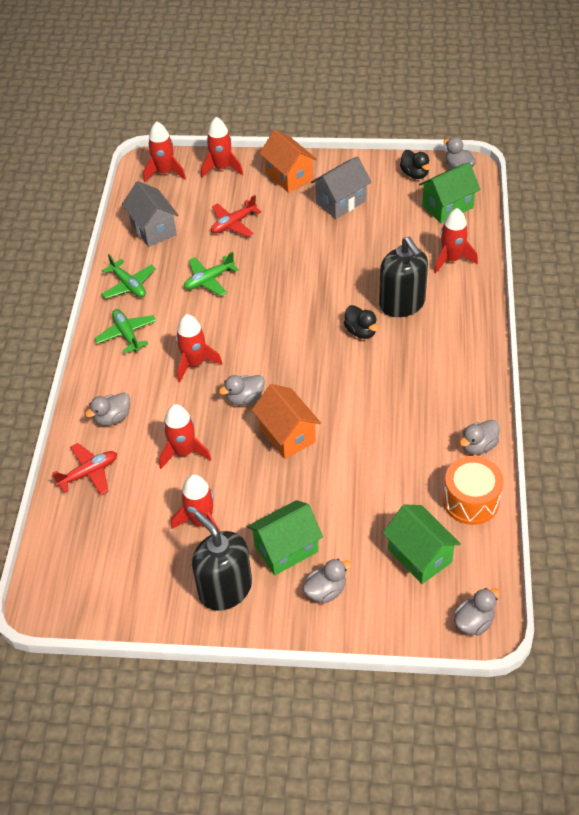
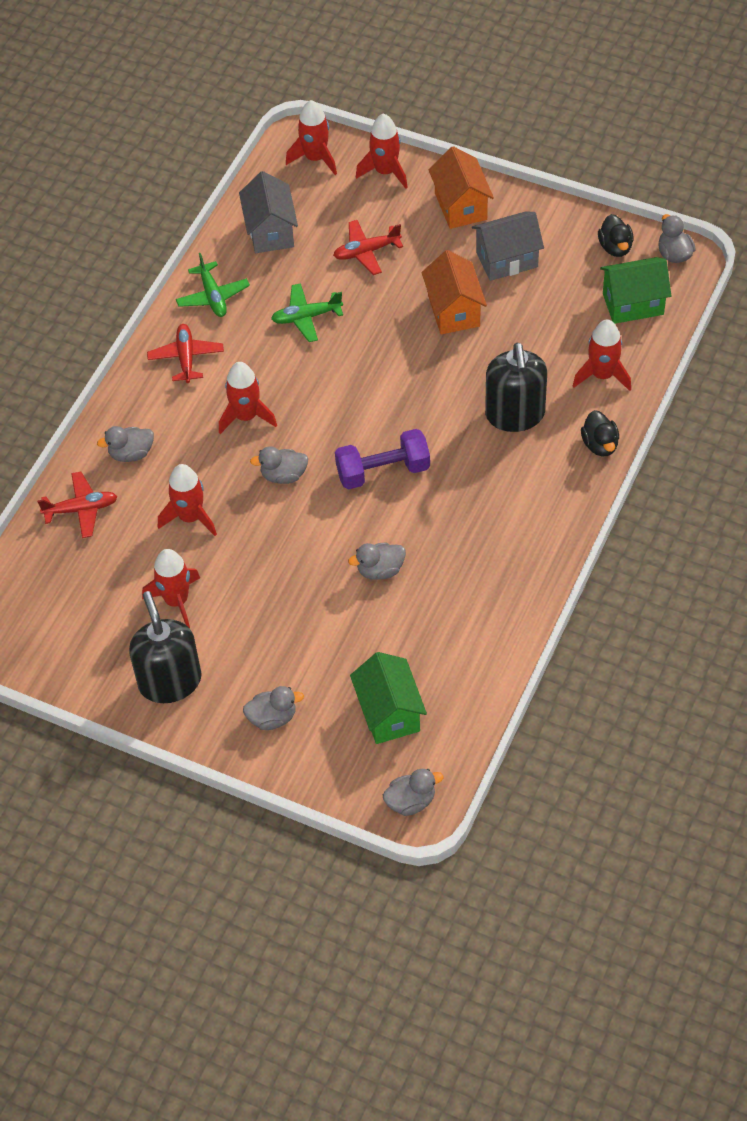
camera: 20 degrees right, 5 degrees up
(127, 334) = (186, 358): green plane -> red plane
(286, 549) = (251, 660): green house -> none
(287, 435) = (310, 533): orange house -> orange house (453, 311)
(322, 372) = (383, 471): none -> purple dumbbell
(361, 331) = (450, 434): black duck -> black duck (600, 445)
(471, 500) = (475, 671): orange drum -> none
(478, 446) = (515, 612): grey duck -> grey duck (380, 570)

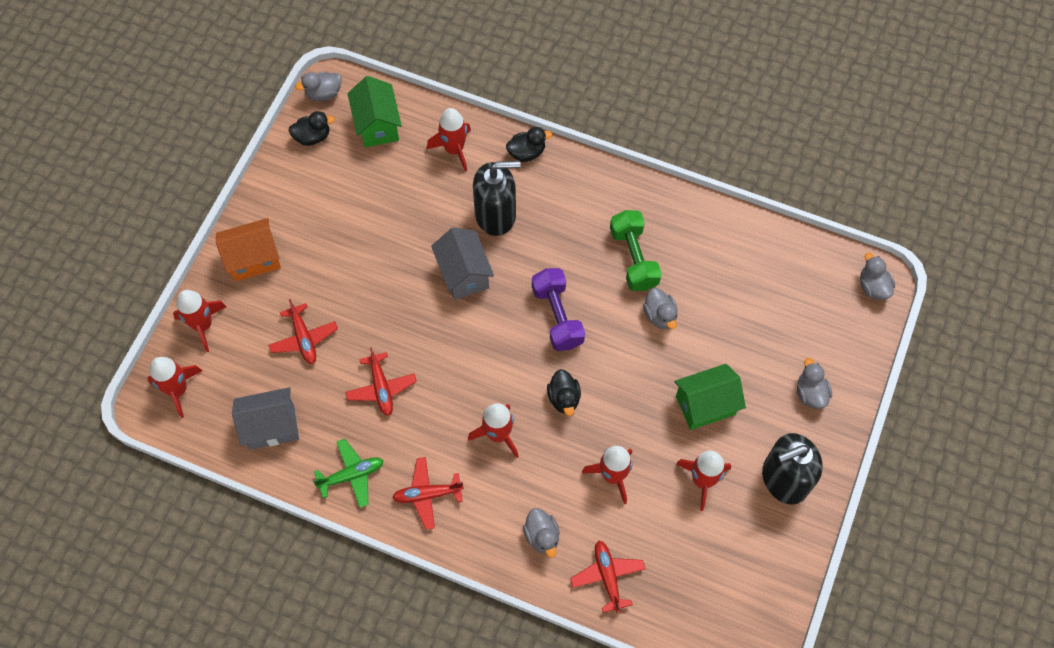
camera: 95 degrees left, 10 degrees up
(283, 475) = (564, 398): grey duck -> black duck
(306, 317) = (381, 388): green plane -> red plane
(389, 713) = (796, 305): green house -> green house (705, 405)
(453, 311) = (379, 263): orange house -> none
(456, 547) = (634, 258): none -> green dumbbell
(507, 259) = (321, 221): grey house -> grey house (463, 274)

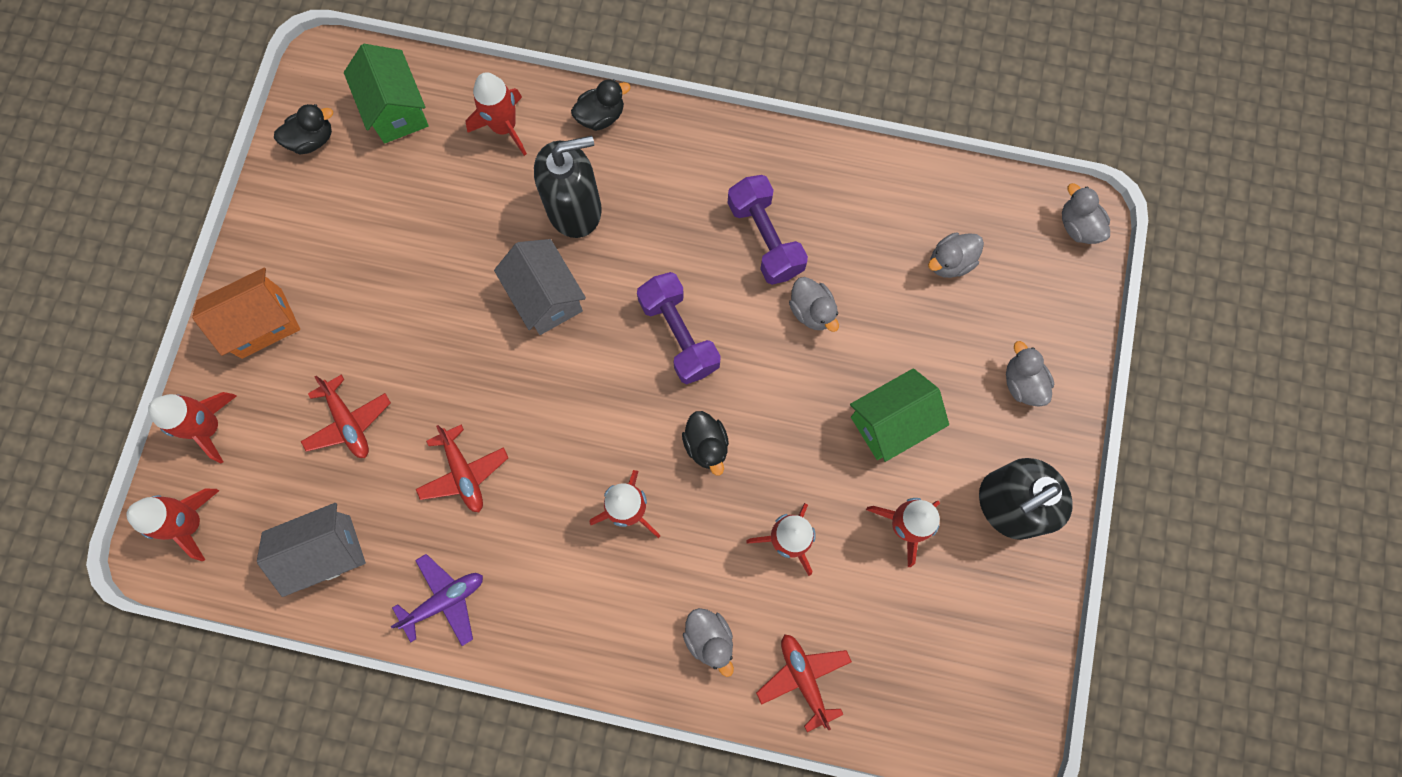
camera: 10 degrees left, 10 degrees up
(323, 93) = (316, 77): grey duck -> grey duck (950, 262)
(351, 475) = (444, 600): green plane -> purple plane
(427, 494) = (550, 609): red plane -> none
(634, 258) = (765, 238): green dumbbell -> purple dumbbell

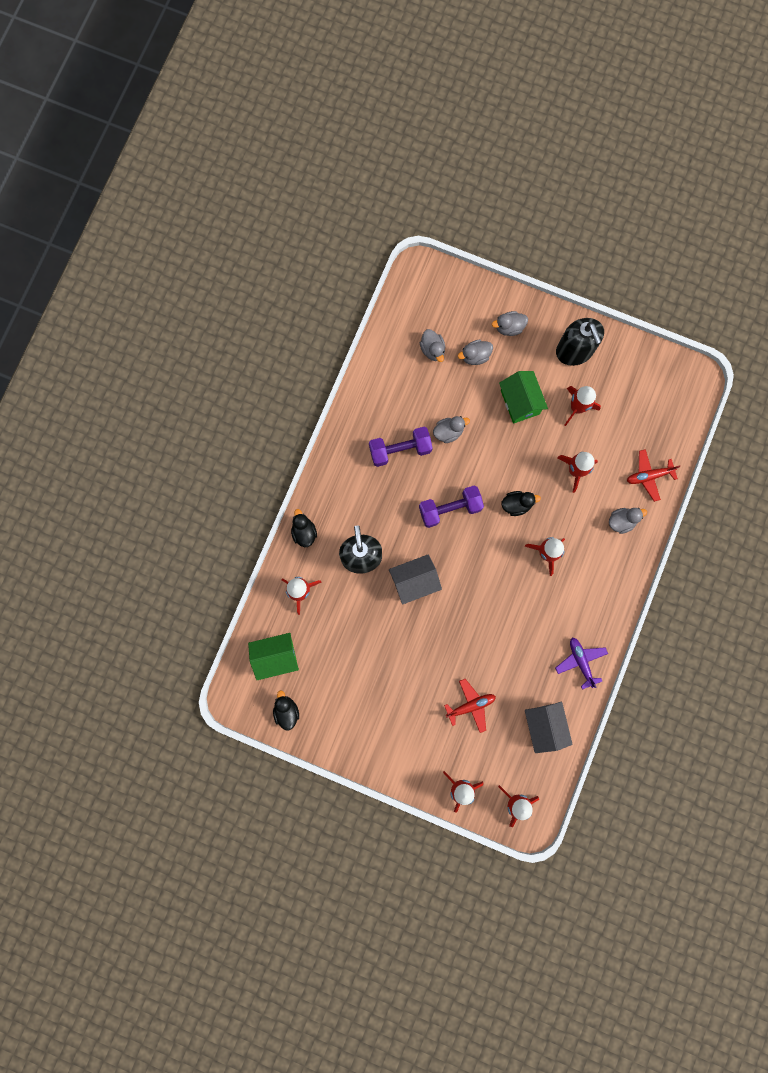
camera: 80 degrees left, 5 degrees up
(262, 323) = (401, 752): orange house -> none
(463, 473) = (511, 642): red plane -> none
(1078, 226) = (423, 275): grey duck -> grey duck (475, 356)

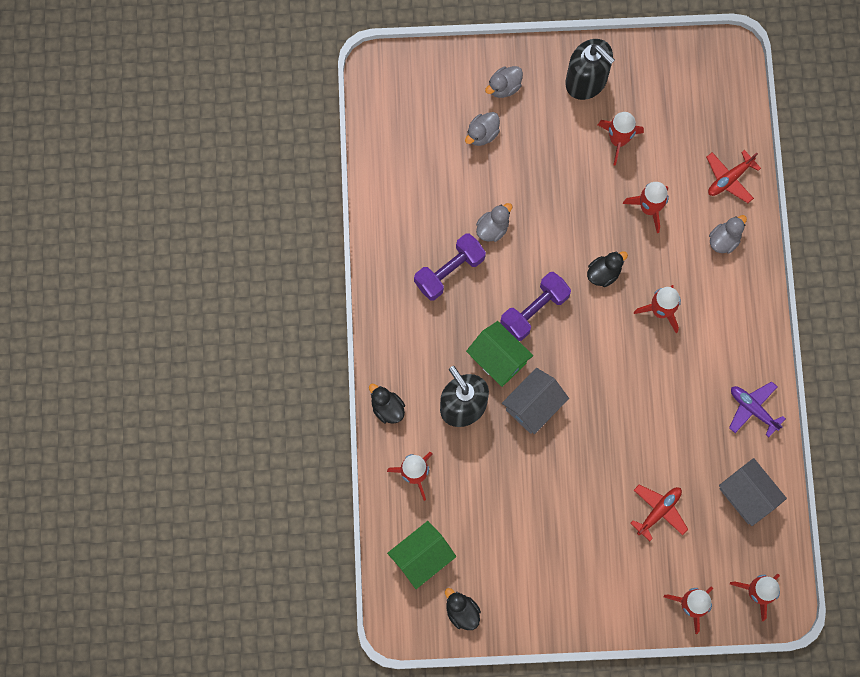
camera: 25 degrees left, 5 degrees down
(432, 350) = (433, 147): grey duck -> none
(520, 402) = (554, 162): green house -> green house (498, 359)

